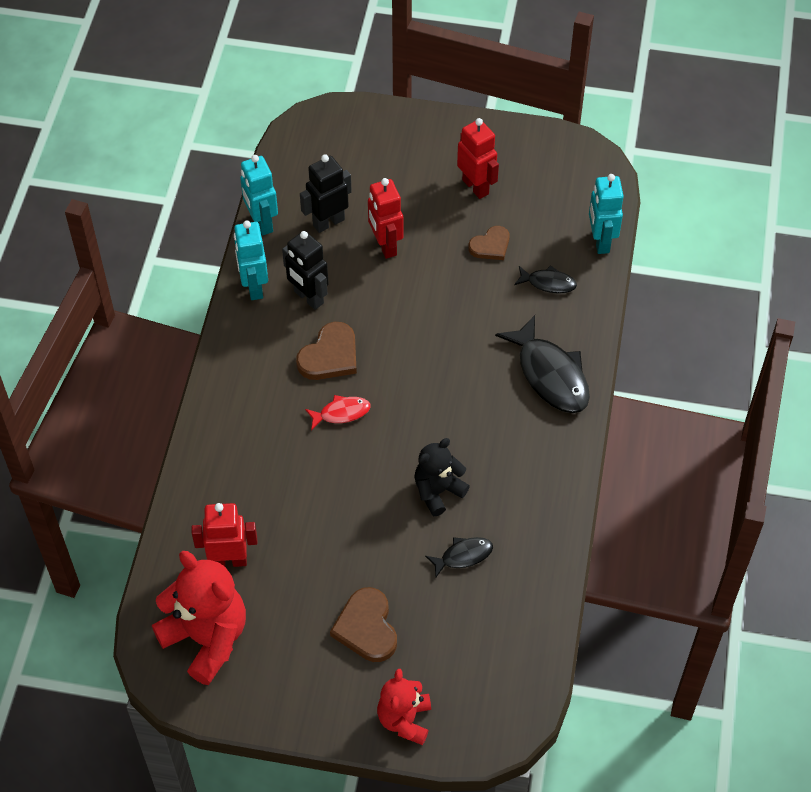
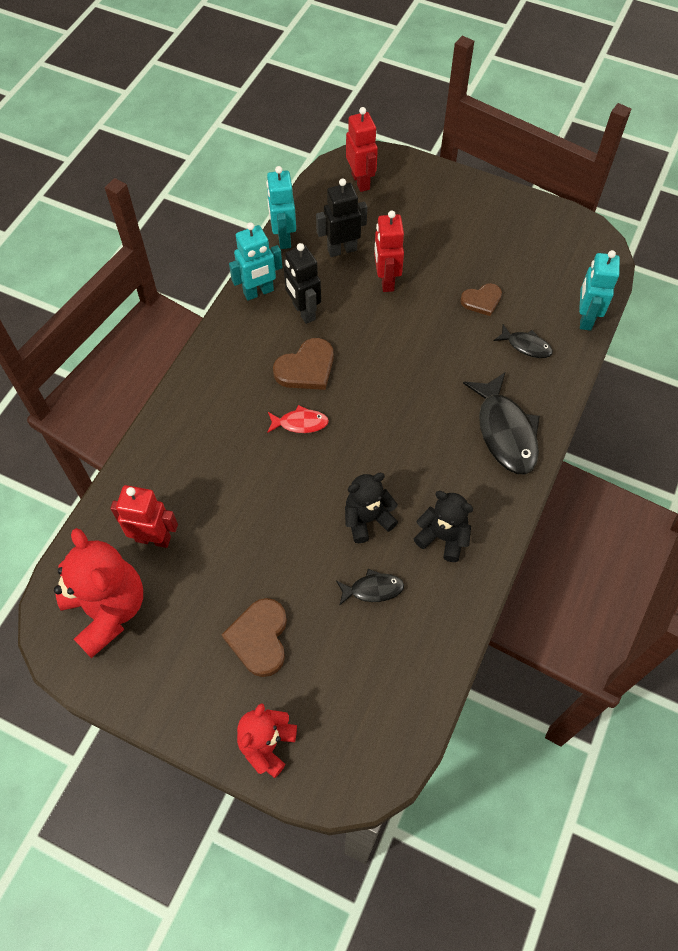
camera: 15 degrees right, 5 degrees up
(254, 287) = (258, 292): turquoise robot -> turquoise robot turned 120 degrees counterclockwise
(476, 187) = (483, 246): red robot -> red robot (361, 181)
(517, 491) = (443, 537): none -> black teddy bear

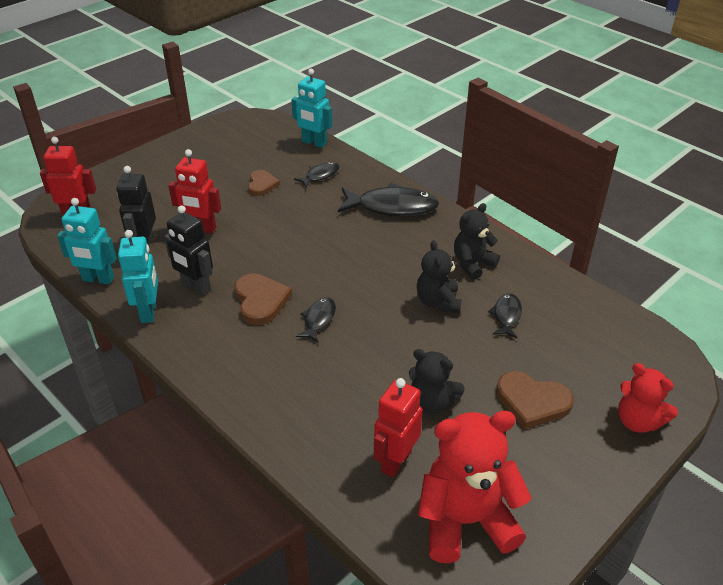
camera: 70 degrees left, 20 degrees down
(228, 549) = (431, 403): none -> black teddy bear
(300, 423) = (318, 319): red fish -> black fish
(303, 312) = (196, 287): black robot -> black robot turned 45 degrees clockwise

